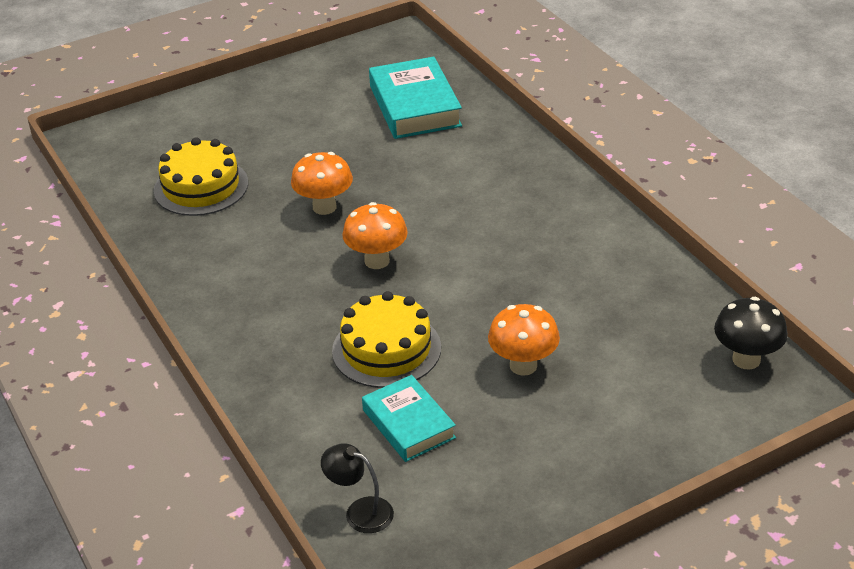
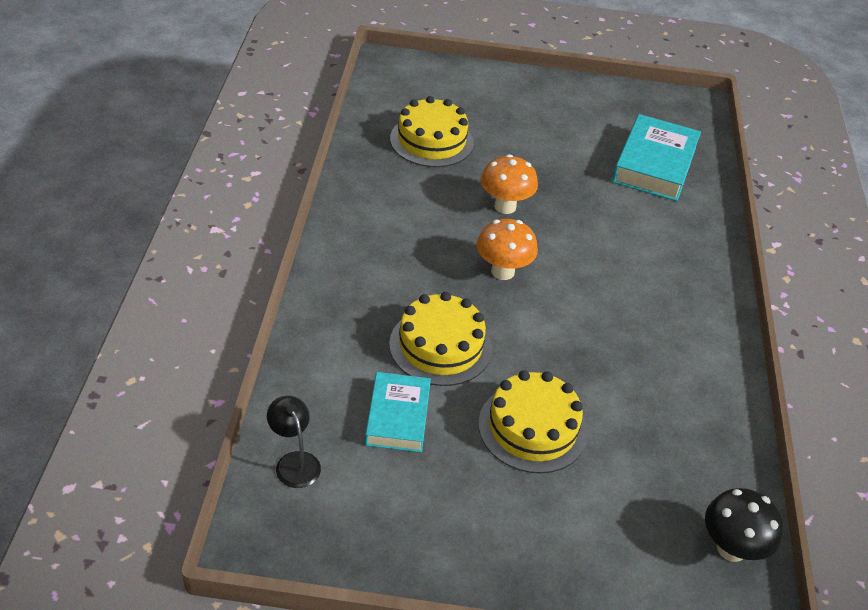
camera: 30 degrees right, 5 degrees up
(523, 365) = (532, 428): orange mushroom -> yellow cake

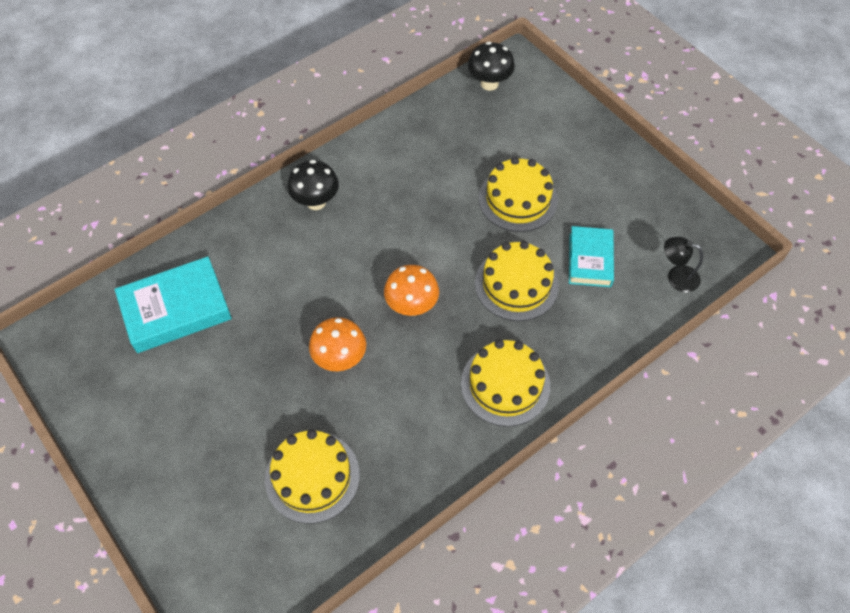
camera: 130 degrees left, 15 degrees up
(294, 462) = (676, 277): black lamp -> black lamp turned 90 degrees clockwise
(363, 266) = (505, 384): none -> yellow cake
(397, 417) = (590, 260): turquoise book -> turquoise book turned 45 degrees counterclockwise
(688, 295) = (316, 202): none -> black mushroom

